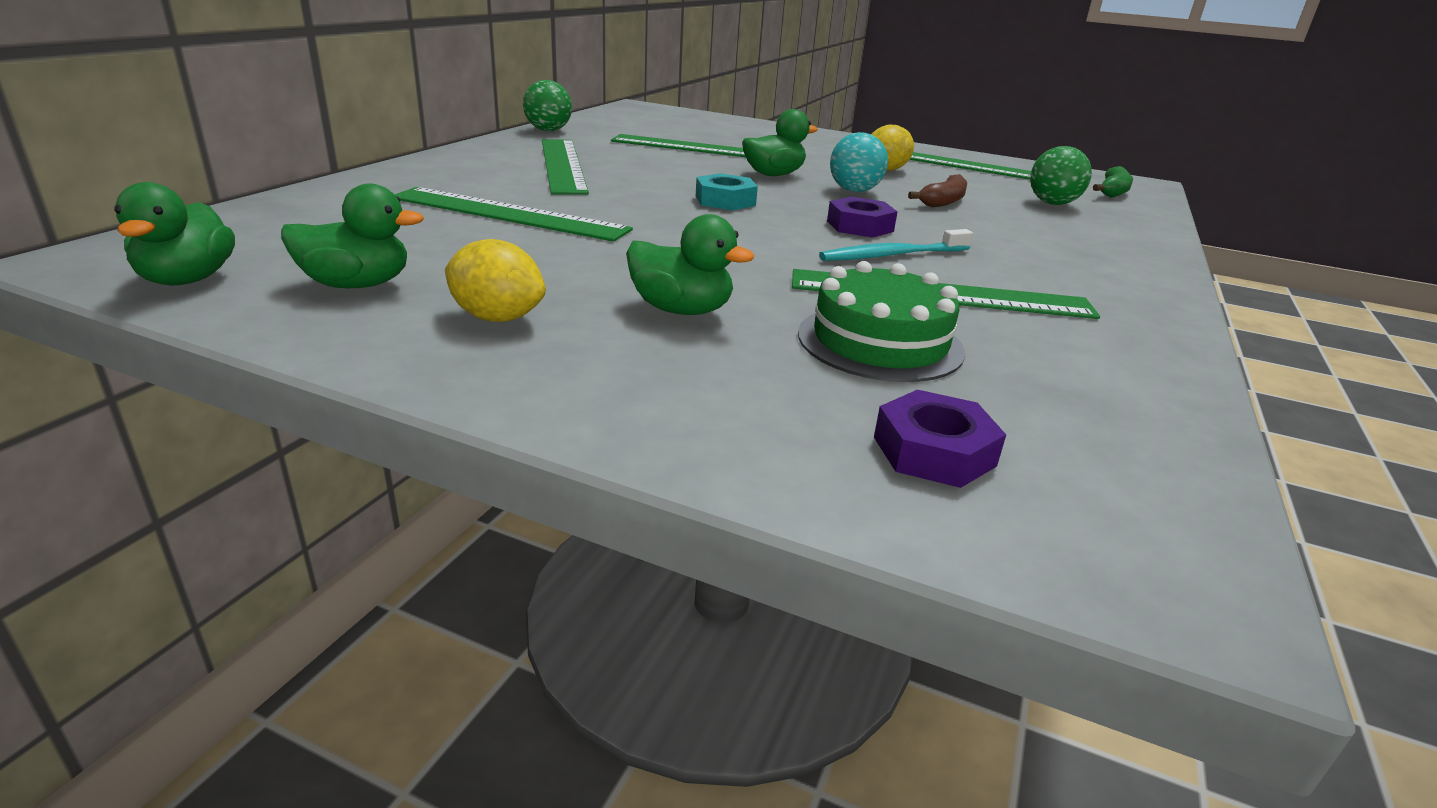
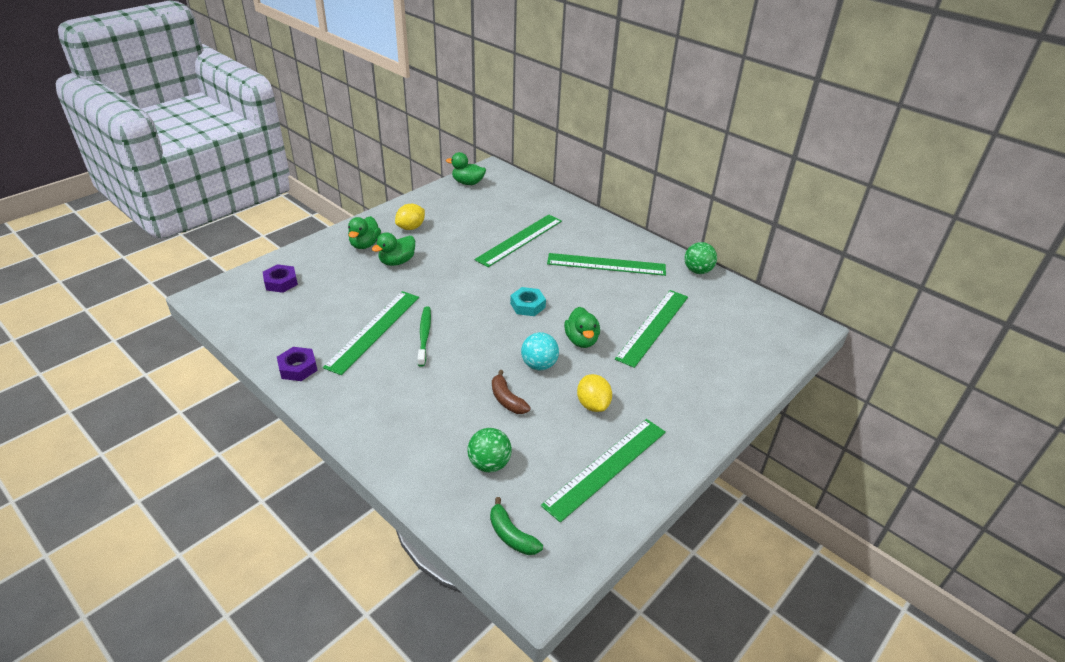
camera: 110 degrees right, 10 degrees up
(357, 285) = (451, 207): green duck -> green duck (365, 244)
(860, 226) = (470, 341): purple nut -> purple nut (298, 368)
(880, 342) = (345, 297): green cake -> none
(892, 255) = (424, 335): turquoise toothbrush -> green toothbrush

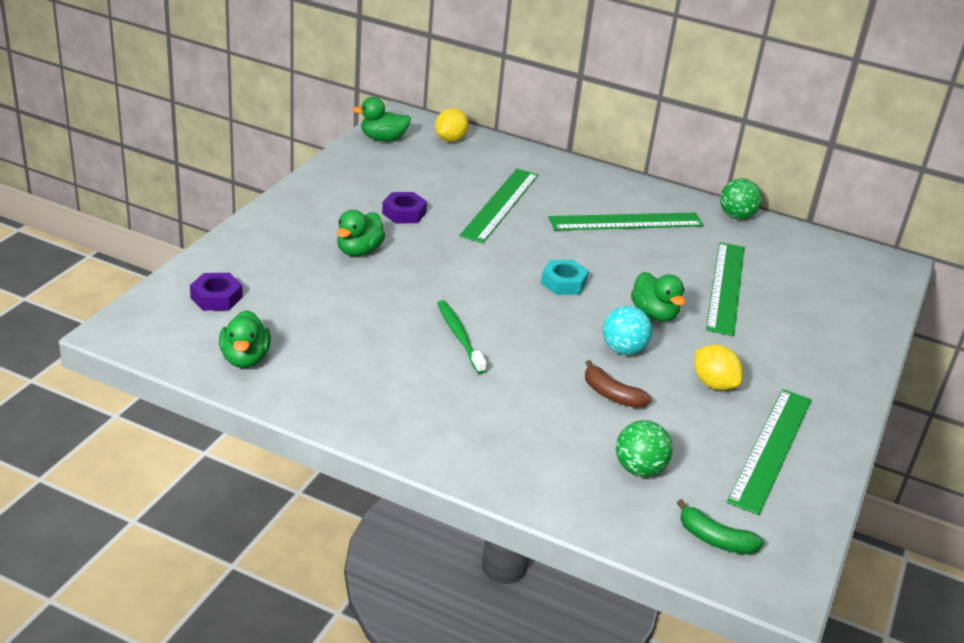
camera: 20 degrees left, 5 degrees down
(298, 368) = (321, 400): purple nut -> purple nut (404, 213)
(365, 244) = (299, 234): green duck -> green duck (245, 358)
(374, 331) = (390, 340): green ruler -> none
(411, 227) = (346, 205): yellow lemon -> yellow lemon (450, 139)

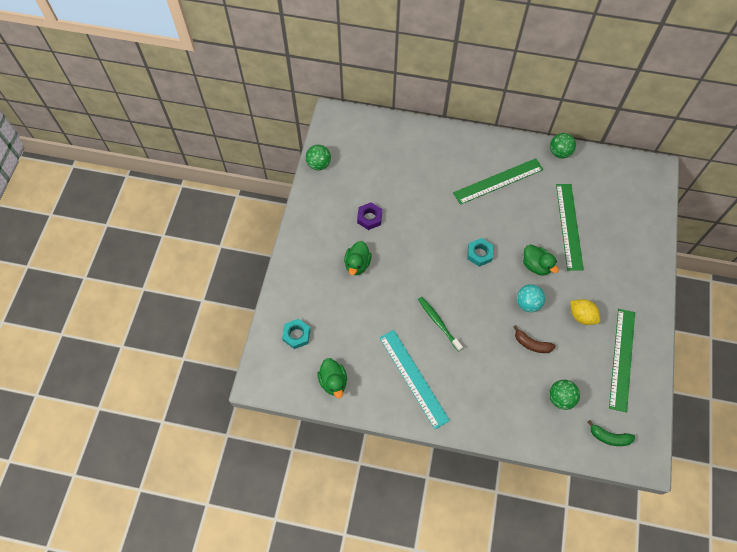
camera: 10 degrees left, 30 degrees up
(216, 297) = (296, 335): purple nut -> turquoise nut
(355, 152) = (319, 164): none -> green ball
(383, 139) = (330, 144): green duck -> none
(384, 385) = (413, 378): none -> turquoise ruler
(450, 139) = (370, 130): yellow lemon -> none
(500, 204) = (421, 189): green ruler -> none

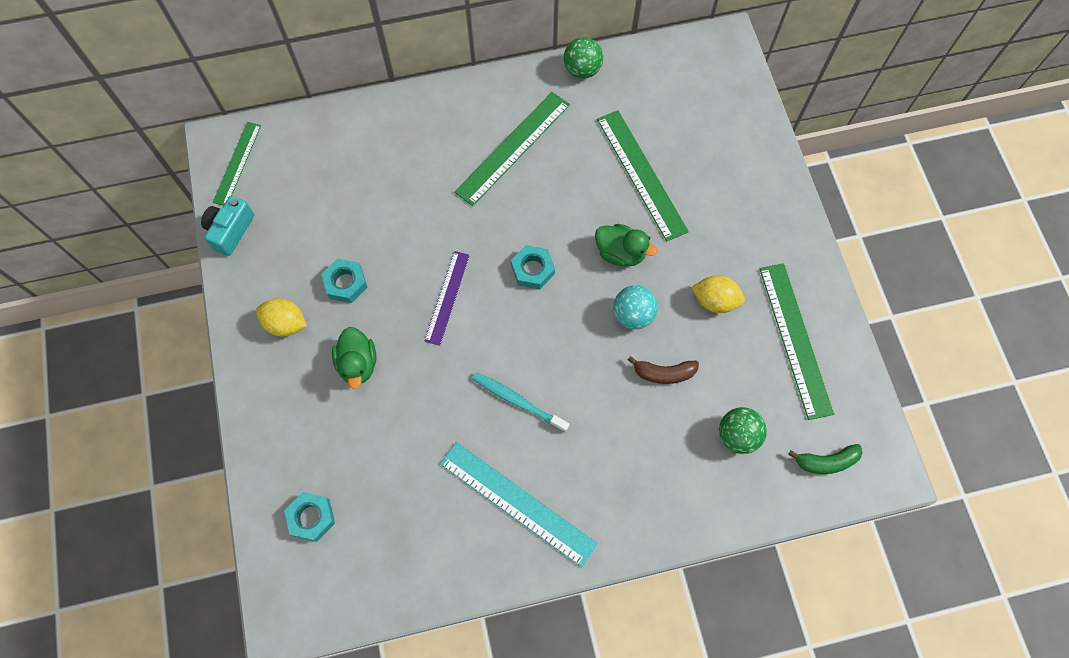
camera: 25 degrees left, 5 degrees up
(319, 164) = (230, 231): green ball -> turquoise camera
(327, 226) = (286, 324): none -> yellow lemon
(333, 382) = (400, 565): green duck -> none
(338, 129) = (237, 163): none -> green ruler
(369, 218) = (345, 283): purple nut -> turquoise nut
(423, 249) = (447, 297): none -> purple ruler
(438, 322) = (517, 401): green toothbrush -> turquoise toothbrush

